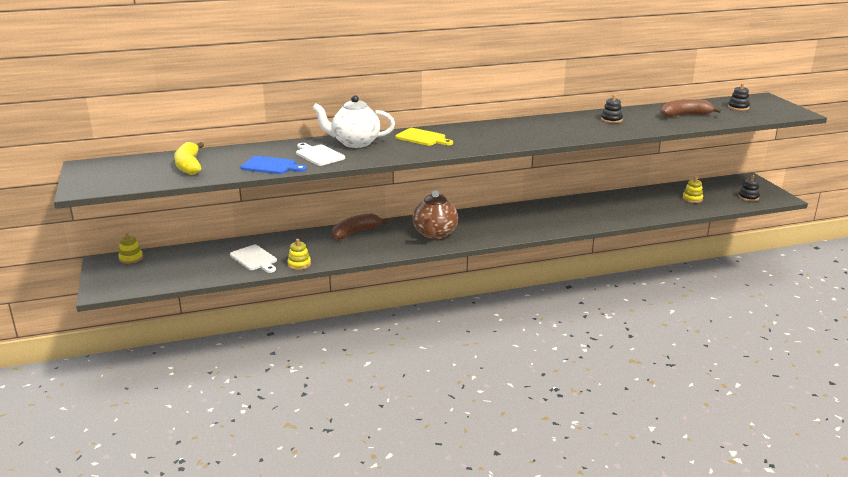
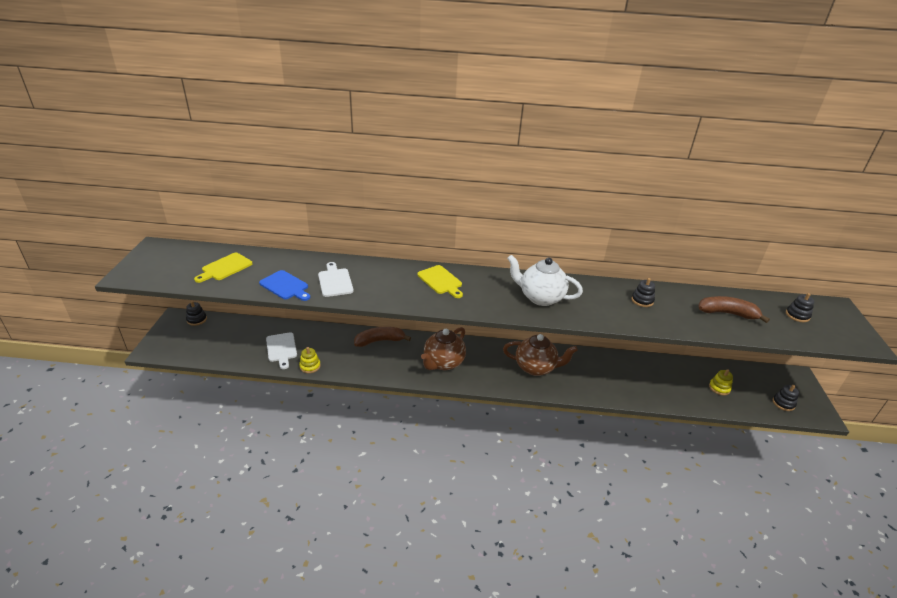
camera: 20 degrees right, 10 degrees up
(131, 258) = (197, 319): yellow stacking toy -> black stacking toy
(189, 166) = (225, 268): yellow banana -> yellow cutting board
(355, 143) = (377, 273): white teapot -> white teapot (540, 297)
(525, 219) = (536, 368): none -> brown teapot

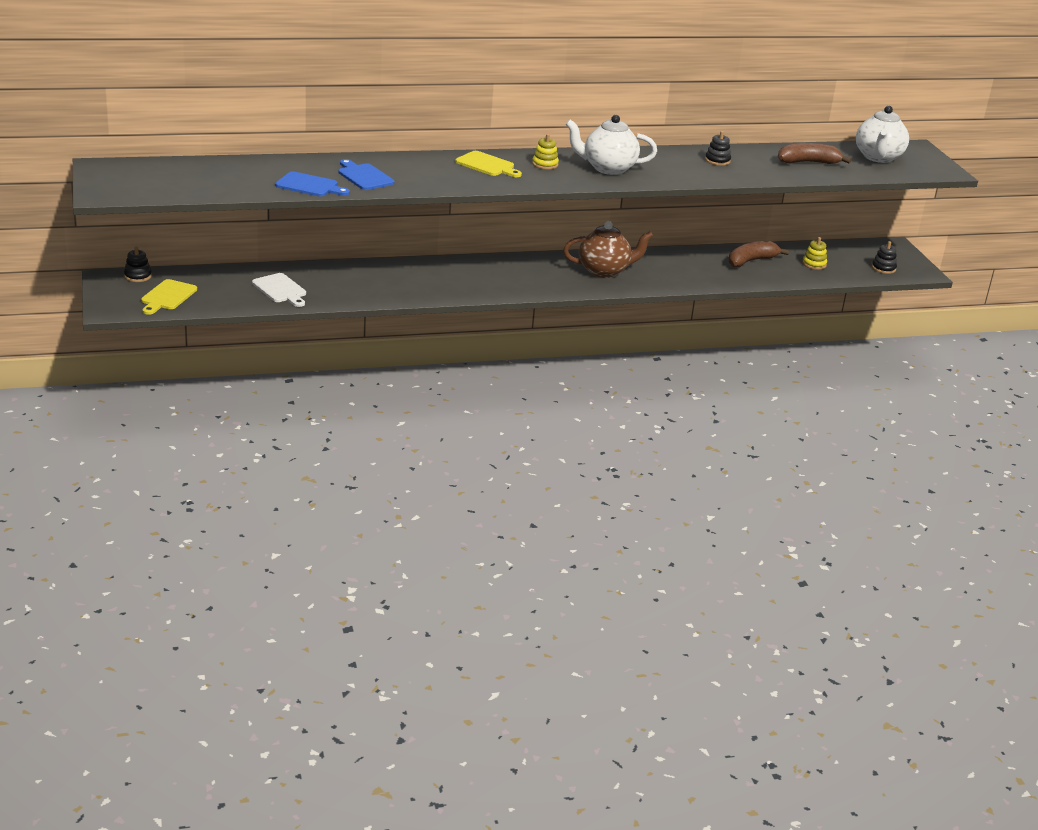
camera: 20 degrees left, 5 degrees down
(225, 268) = (216, 177): yellow cutting board -> yellow cutting board (167, 296)
(310, 366) = (331, 300): yellow stacking toy -> yellow stacking toy (545, 164)
(335, 281) = (364, 176): white cutting board -> blue cutting board
(380, 341) = (400, 269): brown banana -> brown banana (751, 261)
(443, 363) = (493, 279): brown teapot -> none
(797, 315) = (878, 157): black stacking toy -> white teapot

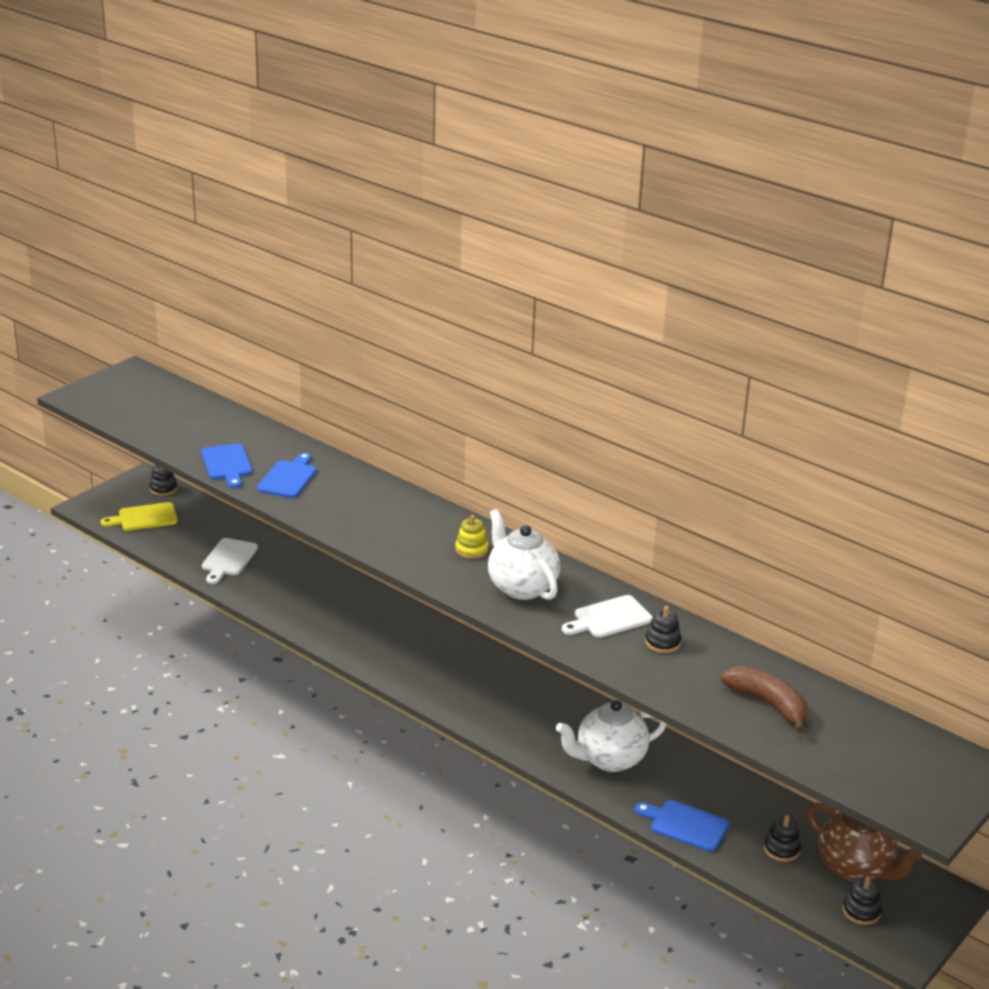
camera: 55 degrees right, 0 degrees up
(487, 165) = (417, 522): yellow cutting board -> none
(604, 271) = (530, 710): brown teapot -> brown teapot (855, 868)
(674, 162) = (609, 618): none -> white cutting board
(751, 261) = (713, 798): brown banana -> none
(765, 277) = (685, 825): none -> blue cutting board
(814, 264) = (781, 849): yellow stacking toy -> black stacking toy
(878, 157) = (881, 749): white teapot -> white teapot (609, 759)

